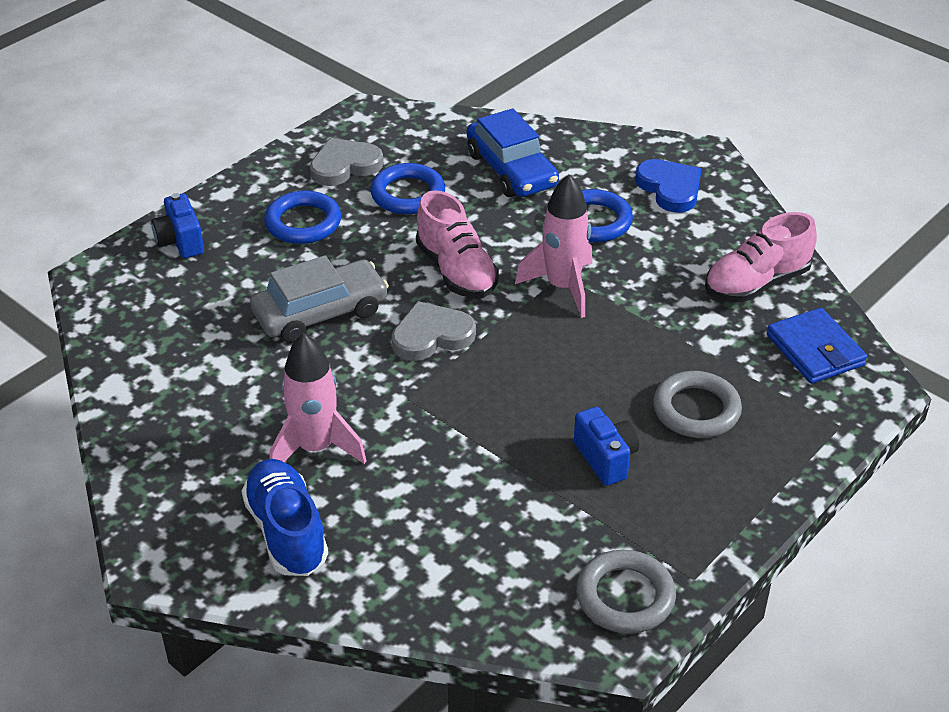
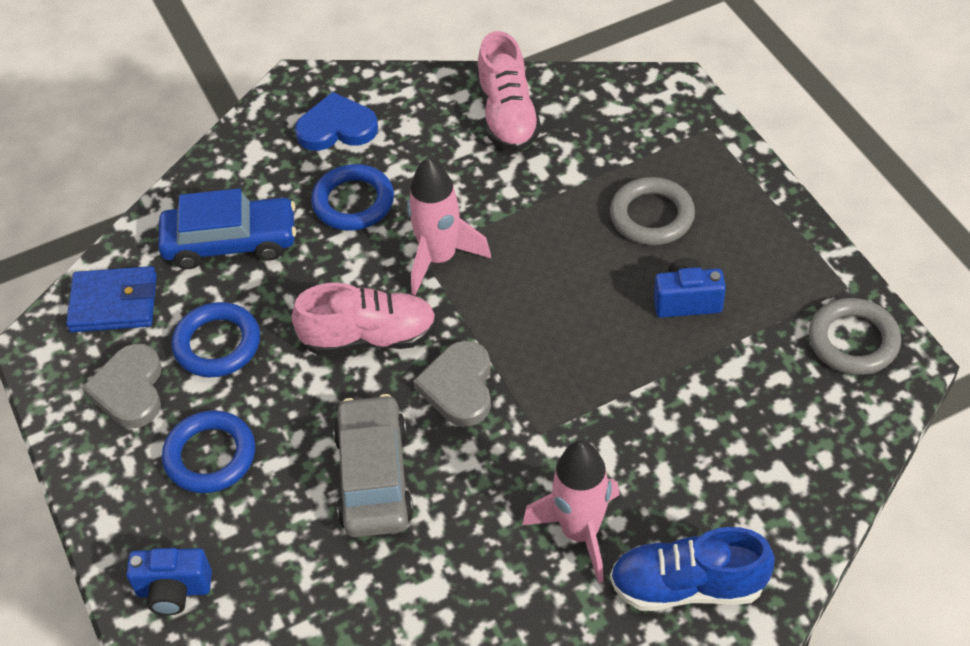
camera: 65 degrees left, 10 degrees up
(815, 350) = (613, 109): blue wallet -> blue wallet (114, 303)

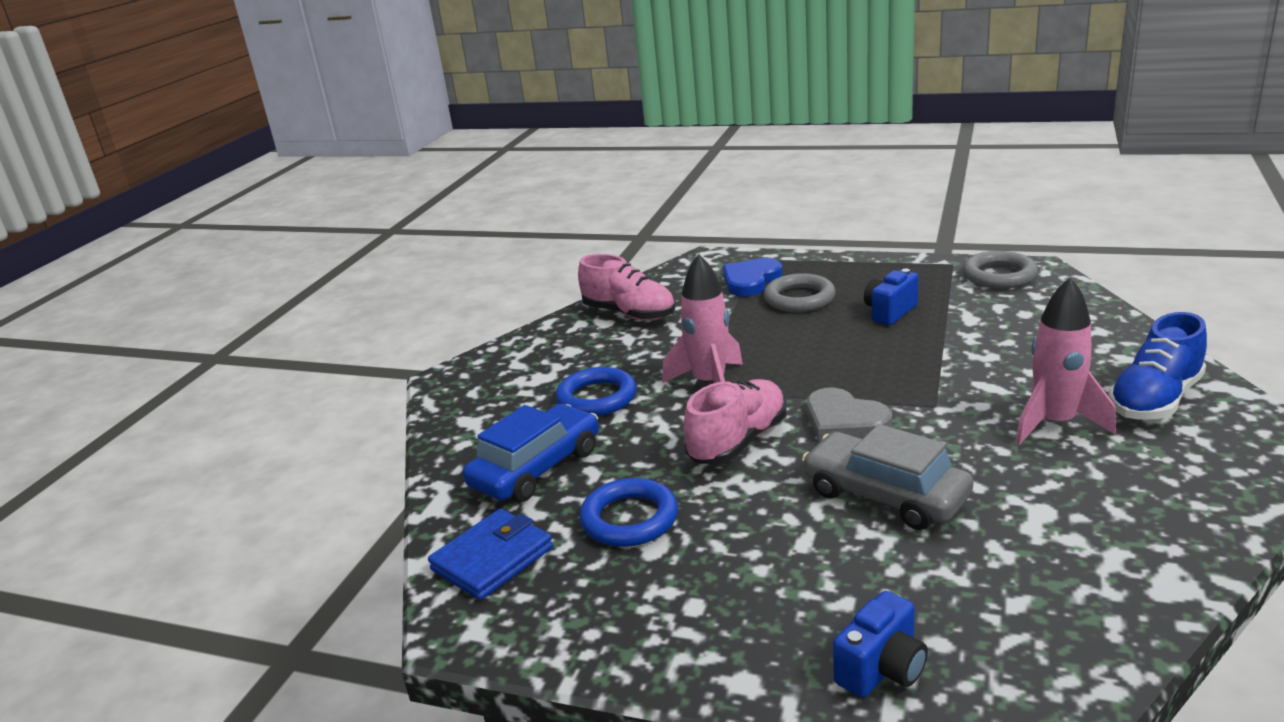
camera: 45 degrees left, 25 degrees down
(130, 390) = (603, 592): grey heart -> none
(210, 456) = (747, 575): blue ring -> none
(337, 128) = (516, 378): blue heart -> blue heart (751, 281)

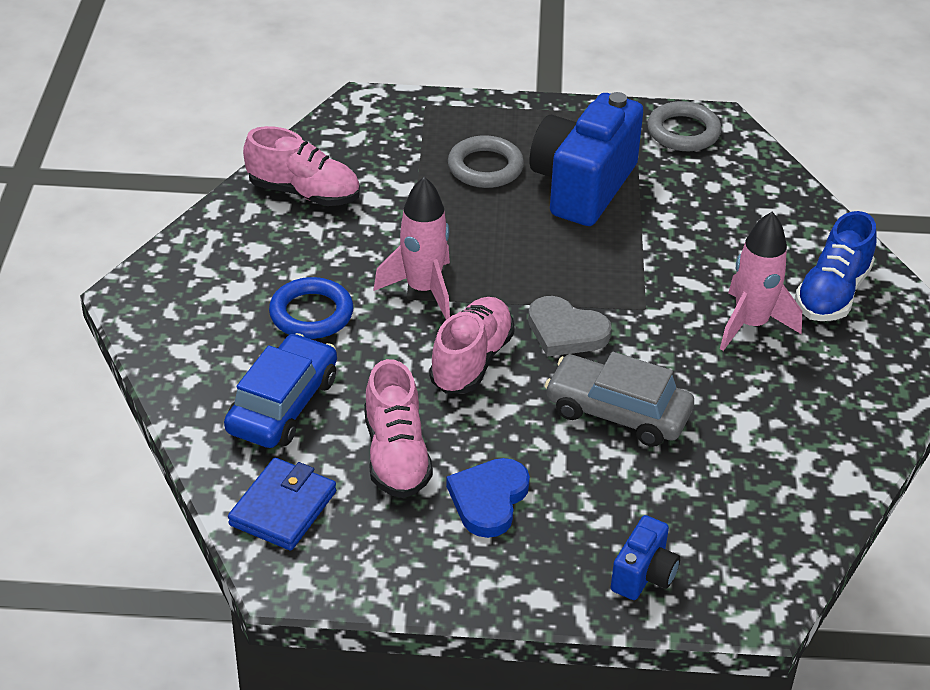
camera: 20 degrees left, 15 degrees up
(629, 519) = (396, 455): blue ring -> pink shoe
(751, 281) = (426, 140): blue heart -> blue heart (488, 499)
(890, 312) = (582, 186): blue camera -> blue camera, size x2.09

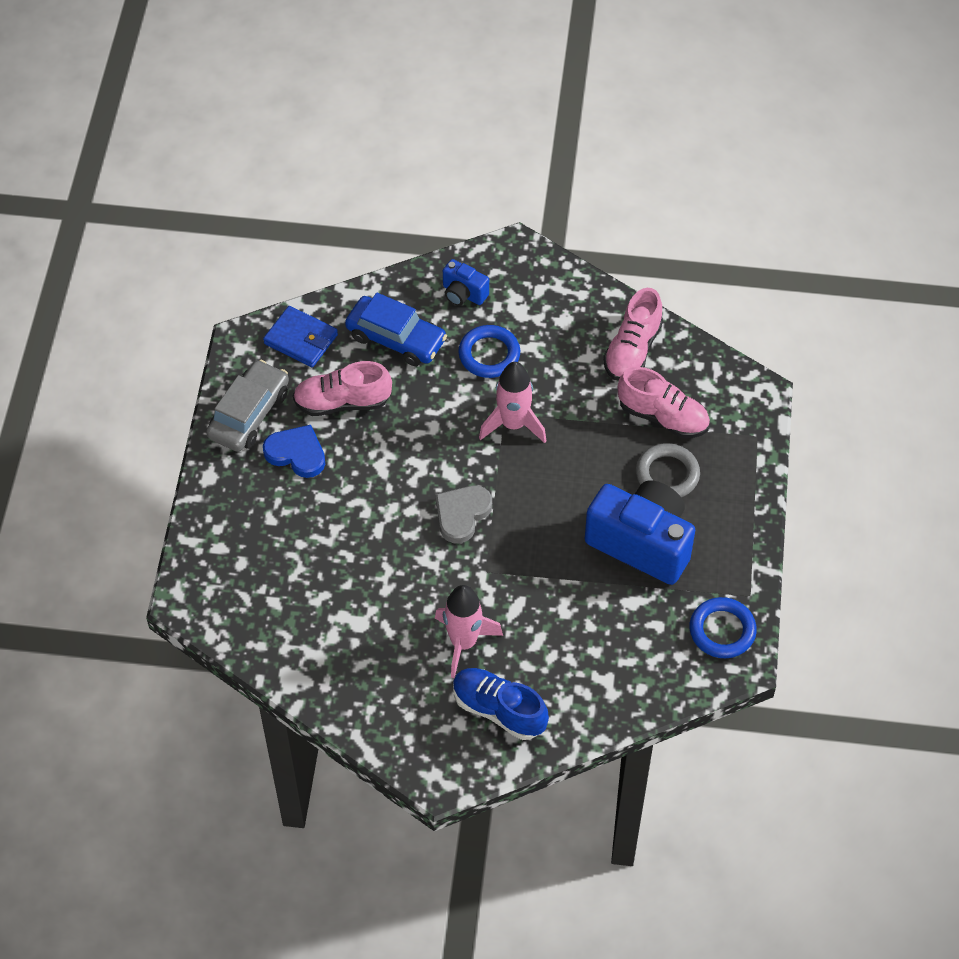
camera: 95 degrees right, 15 degrees up
(471, 361) = (433, 451): pink shoe -> pink shoe (663, 417)
(617, 412) = (373, 539): grey car -> grey car (249, 414)
(644, 575) = (220, 537): blue camera -> blue camera (463, 294)
(683, 132) = (722, 630): grey ring -> blue ring

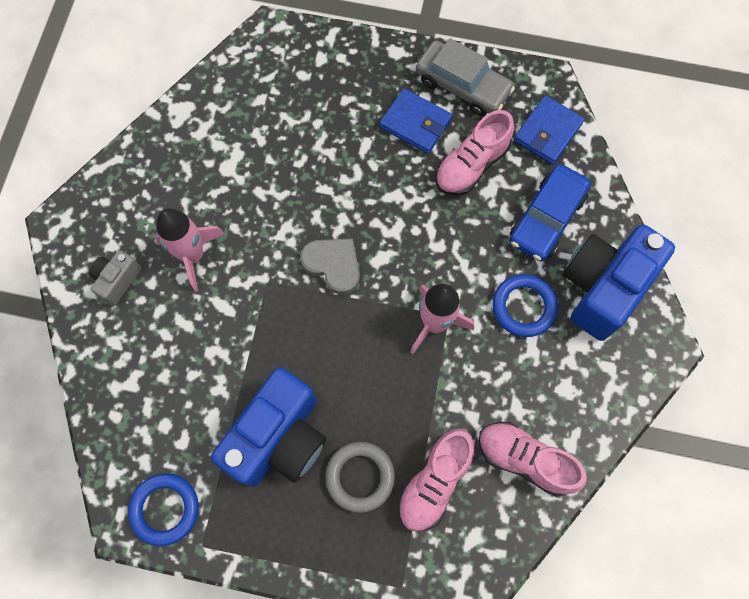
camera: 95 degrees right, 15 degrees up
(296, 453) = (415, 123): blue heart -> blue wallet
(342, 402) = (471, 165): pink shoe -> pink shoe turned 135 degrees counterclockwise
(463, 294) = (602, 287): blue camera -> blue camera, size x2.09
(498, 710) = (117, 280): blue shoe -> grey camera

